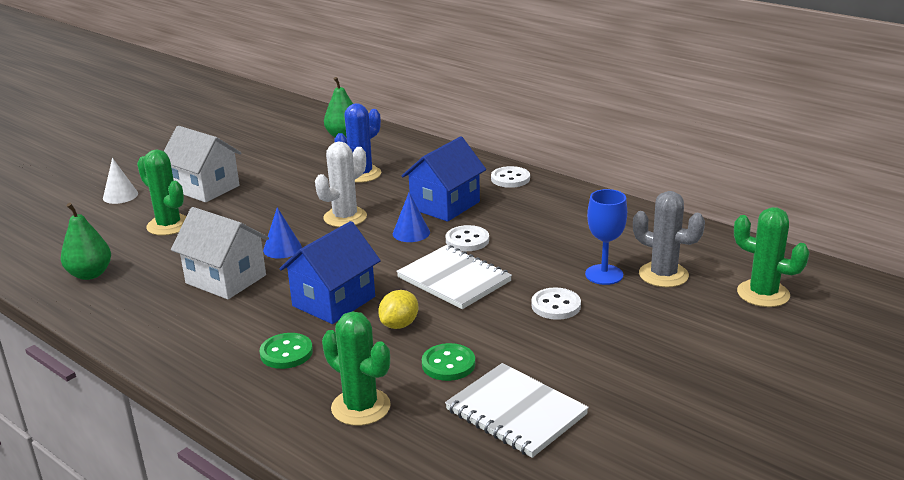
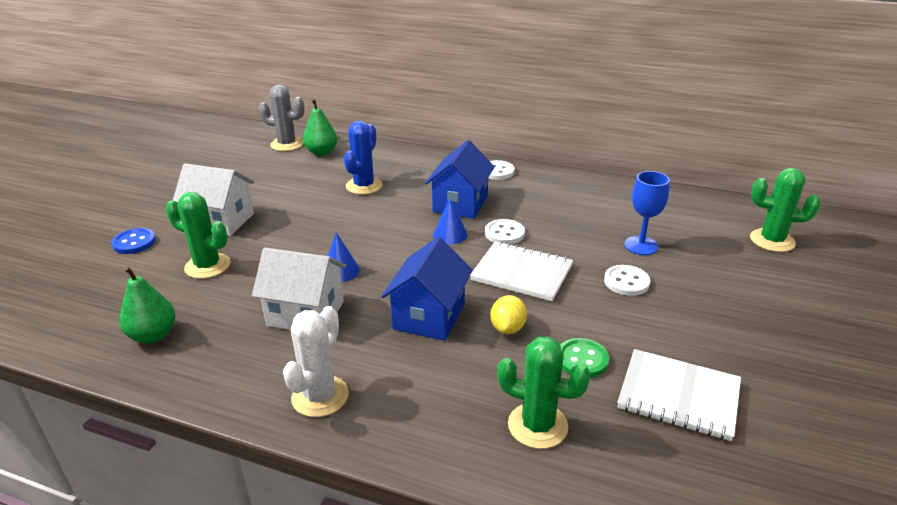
camera: 20 degrees left, 5 degrees up
(120, 196) = (134, 242): white cone -> blue button
(286, 353) = (422, 382): green button -> none
(345, 217) = (379, 229): white cactus -> white cactus (320, 396)
(663, 275) = (686, 237): grey cactus -> grey cactus (287, 144)

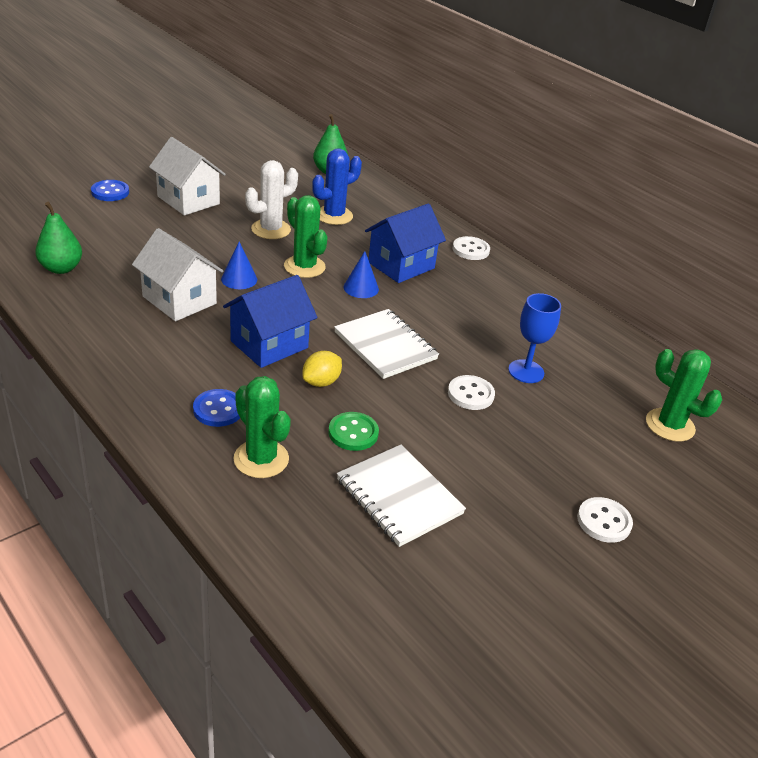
camera: 25 degrees right, 5 degrees up
(207, 266) = (144, 233): green cactus -> green cactus (304, 267)
(287, 144) = (307, 152): grey cactus -> none
(320, 396) = (130, 363): white cactus -> white cactus (271, 229)
(450, 399) = (218, 409): none -> blue button
(504, 233) = (410, 307): white button -> white button (604, 521)

